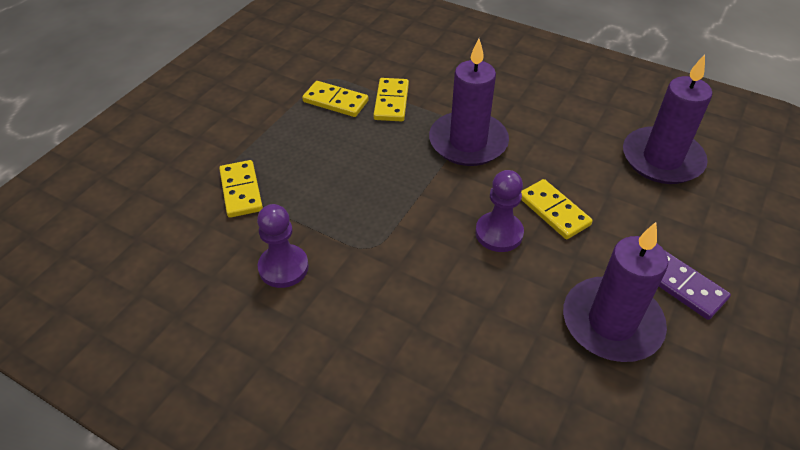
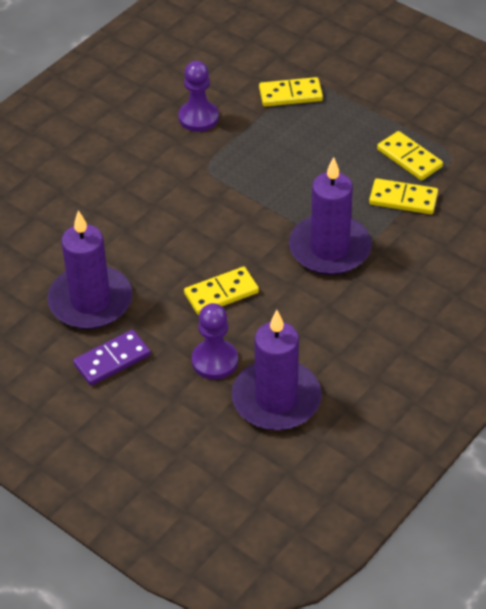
camera: 100 degrees right, 0 degrees up
(335, 101) = (409, 158): yellow domino -> yellow domino turned 75 degrees counterclockwise
(499, 233) = (203, 250): purple pawn -> purple pawn (215, 361)

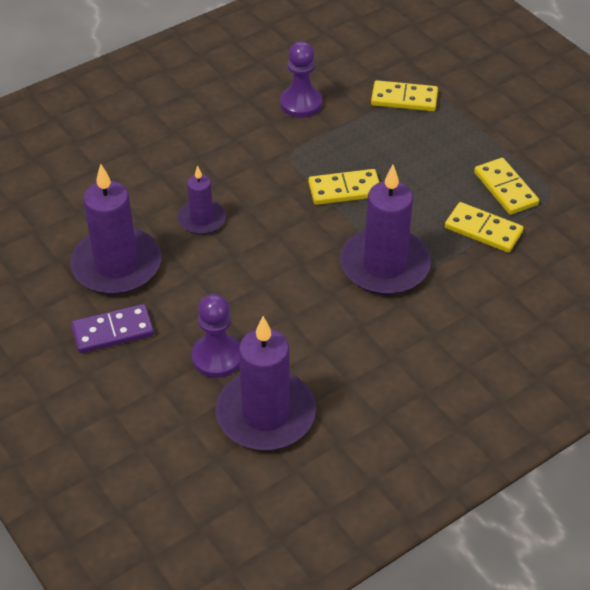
camera: 15 degrees right, 0 degrees up
(151, 243) = (201, 219): none -> purple candle
(221, 293) = (253, 287): yellow domino -> yellow domino (345, 190)

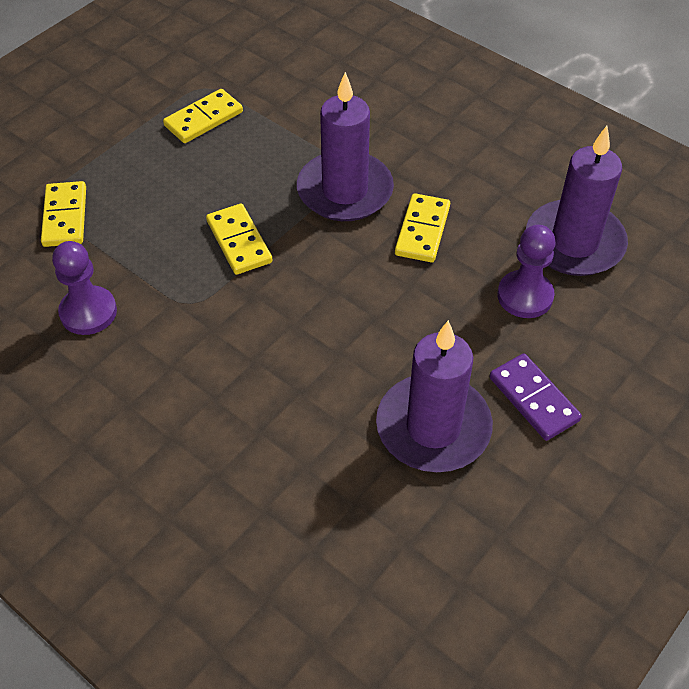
camera: 105 degrees left, 5 degrees up
(201, 219) = (328, 362): purple candle -> none
(483, 230) = (269, 128): yellow domino -> yellow domino (422, 230)

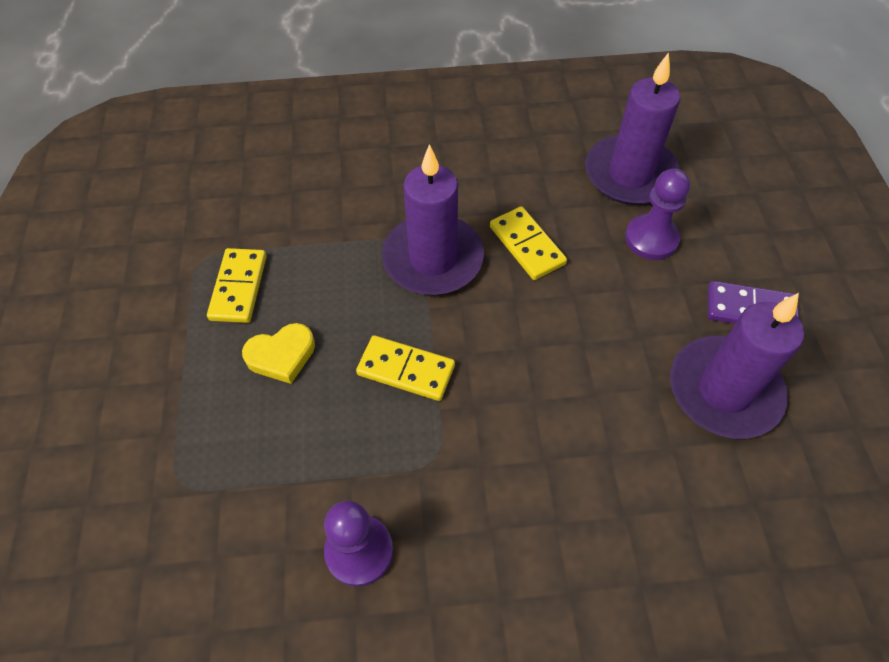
camera: 45 degrees left, 5 degrees up
(65, 217) = (221, 482): yellow domino -> none
(179, 176) = (282, 355): none -> yellow heart

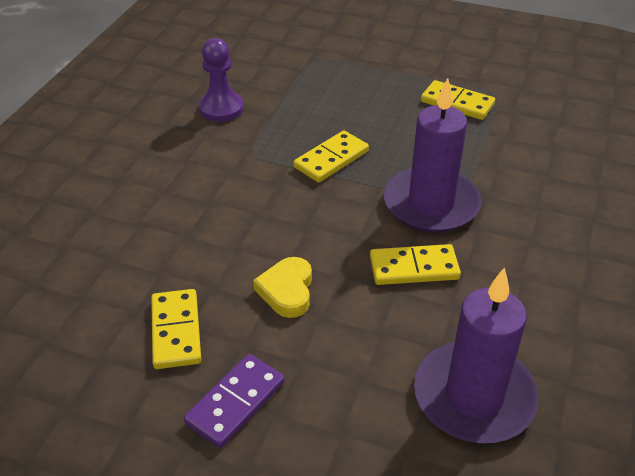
camera: 115 degrees right, 15 degrees down
(282, 355) = (383, 109): yellow heart -> yellow heart (287, 291)
(651, 239) = (370, 367): purple pawn -> none
(724, 390) = (176, 331): purple candle -> yellow domino

